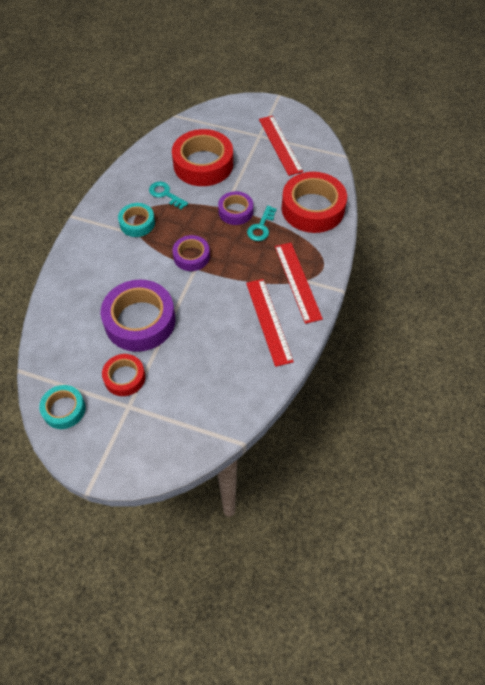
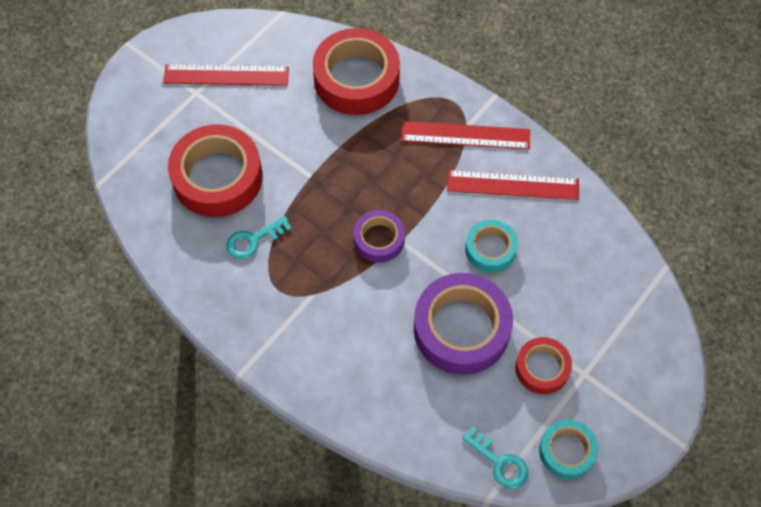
camera: 70 degrees left, 5 degrees up
(137, 223) = (292, 290): turquoise tape -> turquoise tape (490, 249)
(235, 211) = (323, 165): purple tape -> none
(261, 227) = (363, 145): turquoise key -> turquoise key (499, 462)

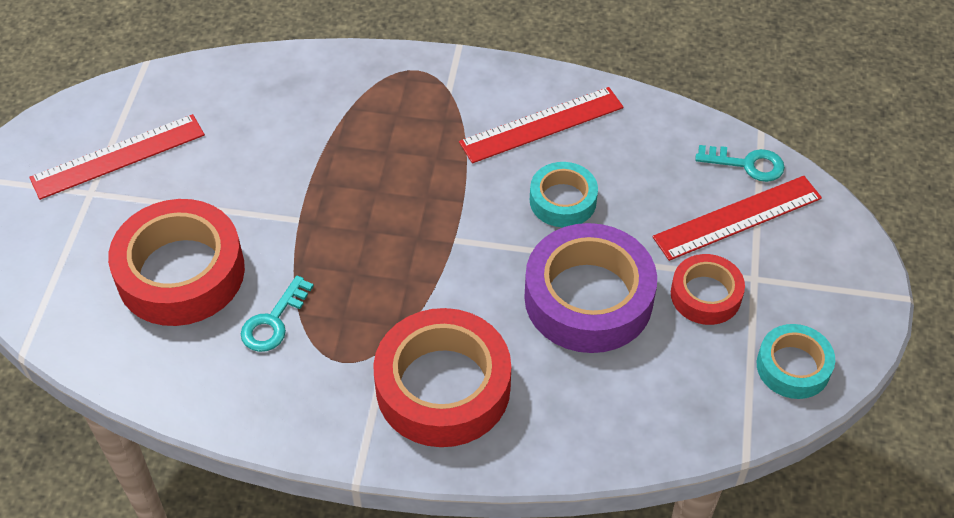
camera: 30 degrees left, 10 degrees down
(356, 79) = (285, 94): red tape -> red tape (443, 387)
(379, 239) = (428, 249): purple tape -> none
(465, 135) = (453, 98): red ruler -> red ruler (737, 217)
(499, 462) = (730, 417): turquoise key -> turquoise key (747, 164)

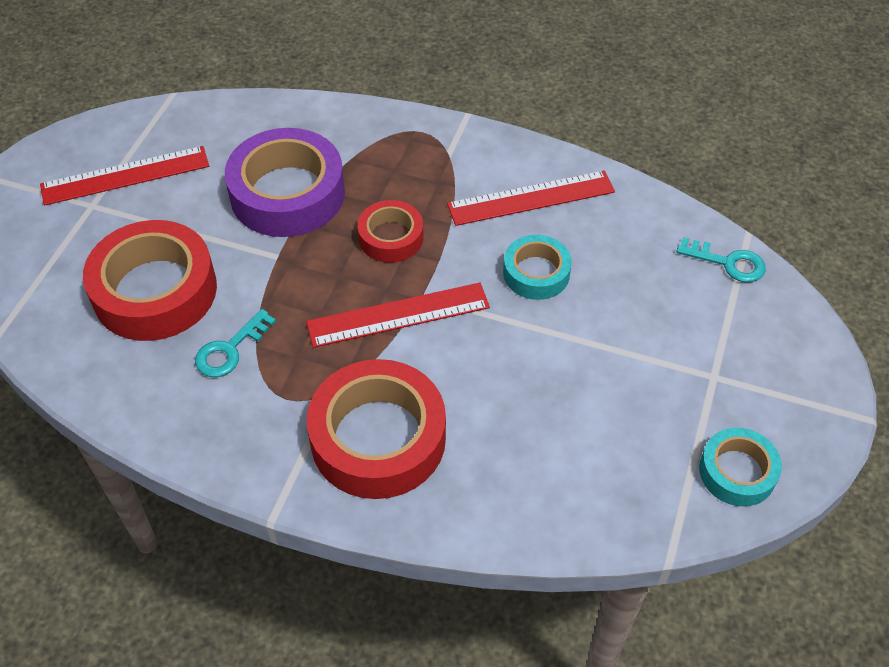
camera: 10 degrees right, 0 degrees up
(588, 298) = (541, 372): purple tape -> purple tape (287, 193)
(705, 295) = (660, 386): red tape -> red tape (391, 237)
(737, 217) = (708, 313): red ruler -> red ruler (398, 314)

